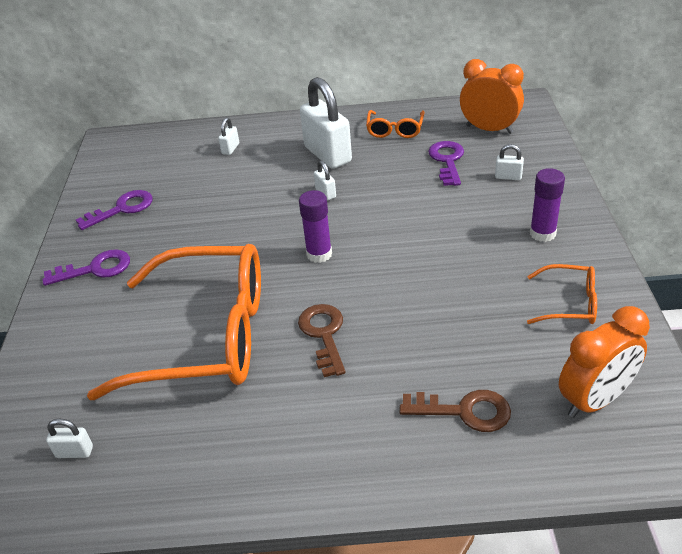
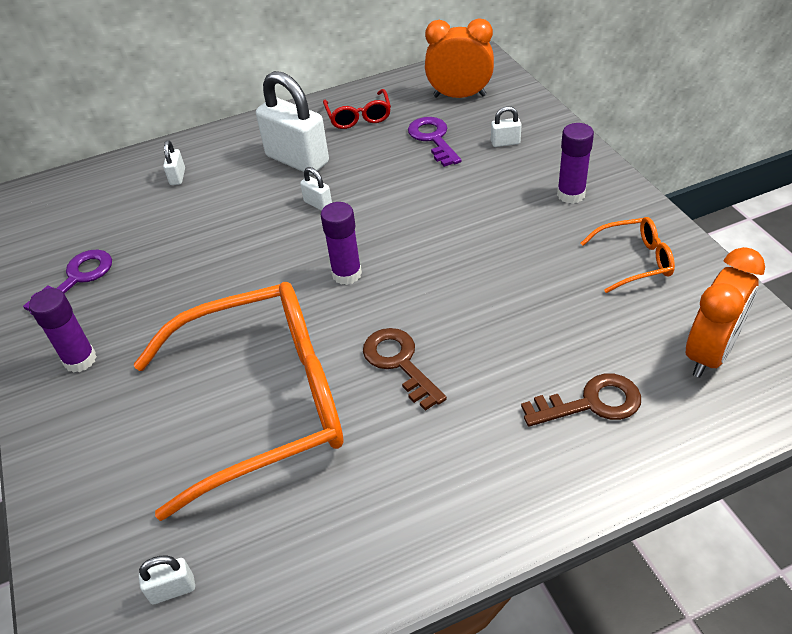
camera: 20 degrees left, 5 degrees up
(95, 269) = (80, 360): purple key -> purple glue stick
(395, 130) = (358, 116): orange glasses -> red glasses

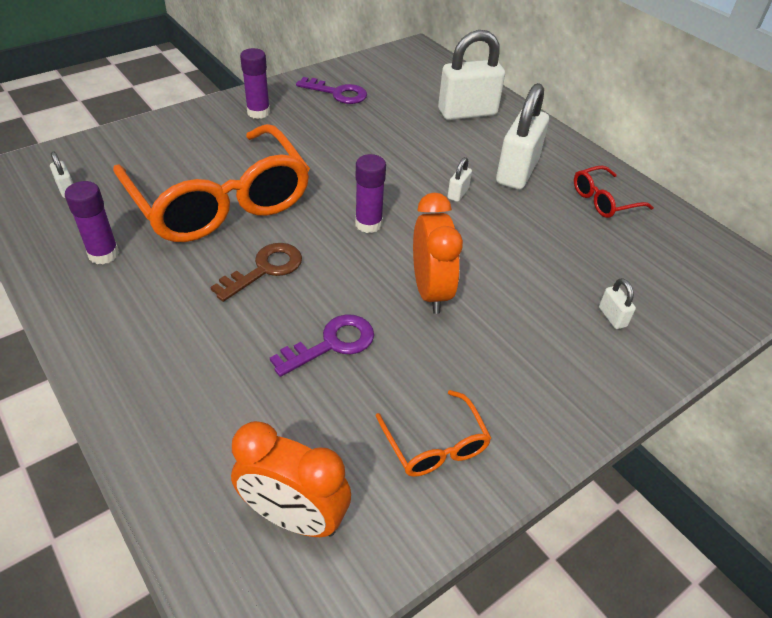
camera: 70 degrees right, 0 degrees up
(177, 177) = (467, 112): white padlock -> white padlock, size x2.33
(433, 139) = (591, 258): purple key -> purple key (331, 344)
(459, 96) = (684, 271): orange clock -> orange clock (430, 291)
(571, 195) = (537, 381): purple glue stick -> purple glue stick (103, 254)
(590, 403) = (220, 406): brown key -> none

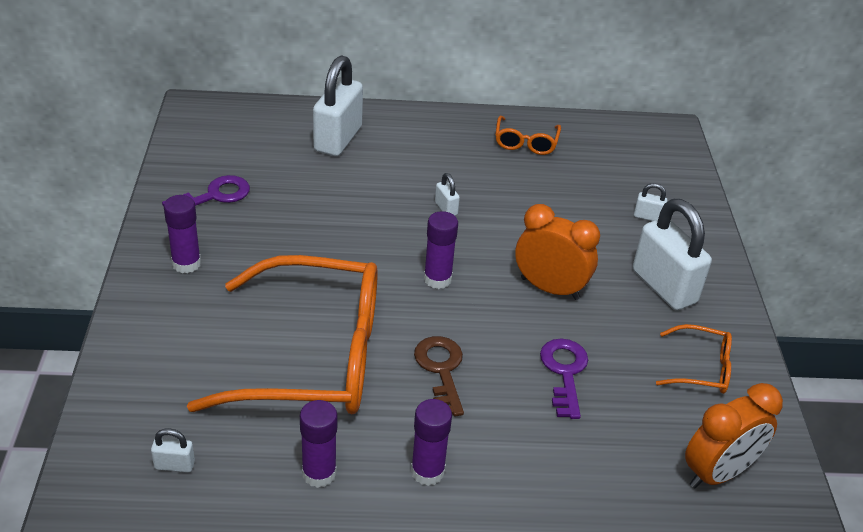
camera: 55 degrees left, 5 degrees down
(145, 309) = (427, 471): none -> purple glue stick
(517, 172) = (449, 162): white padlock -> white padlock (664, 286)
(604, 200) = (526, 142): red glasses -> orange glasses

